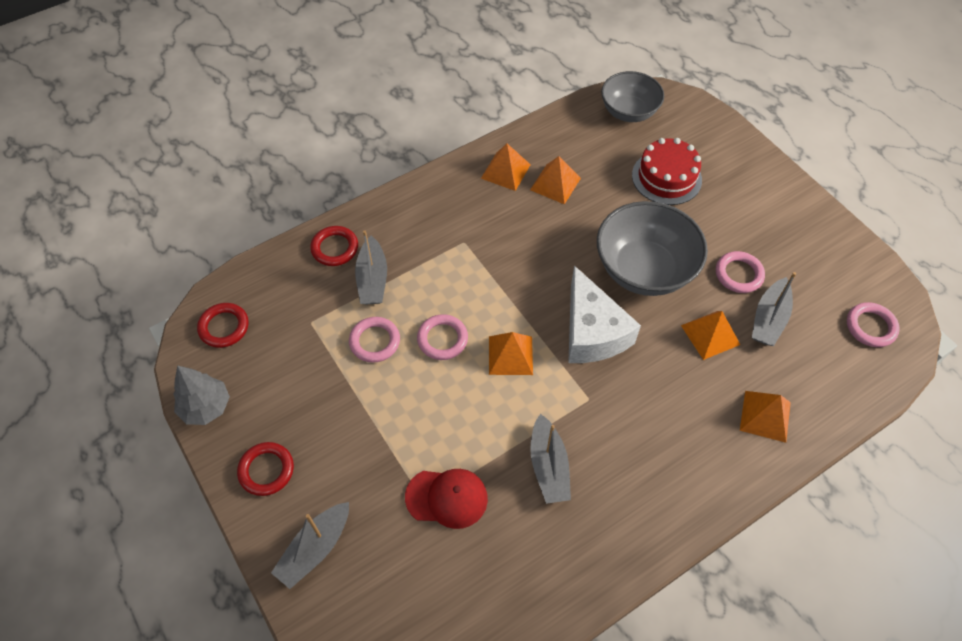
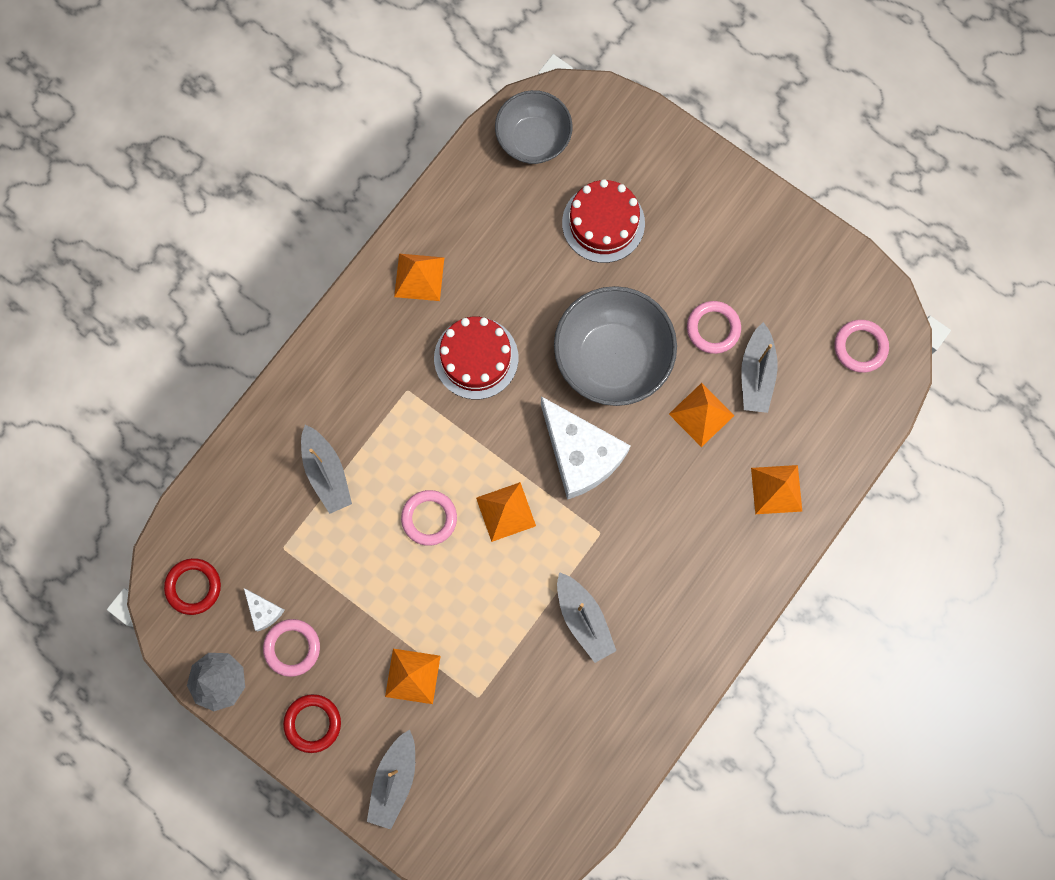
camera: 20 degrees left, 20 degrees up
(271, 364) = (264, 611): none -> white cheese
(335, 248) = (268, 448): red ring -> none
(375, 341) = (360, 546): pink ring -> pink ring (292, 647)
(447, 498) = (498, 686): red cap -> none
(529, 237) = (476, 358): none -> red cake
(555, 184) = (481, 275): orange pyramid -> orange pyramid (412, 676)

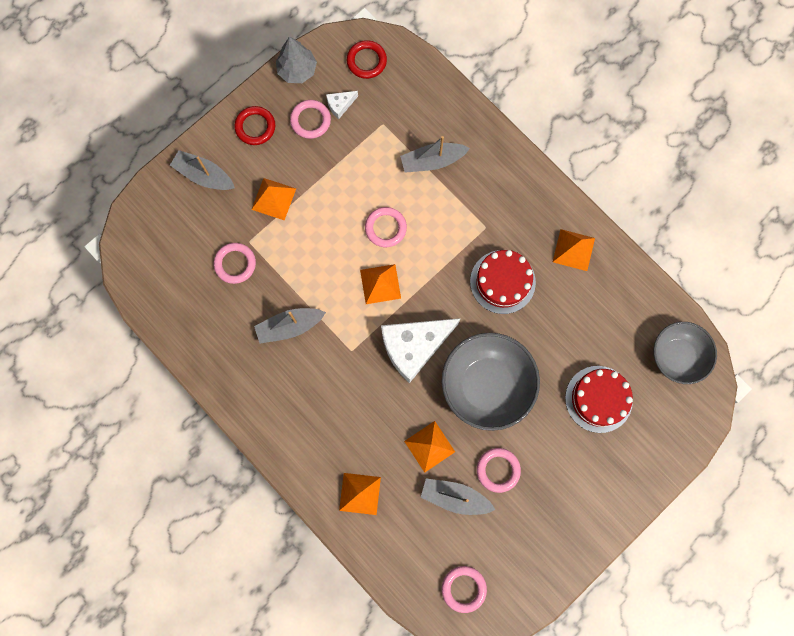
camera: 100 degrees right, 0 degrees up
(512, 709) = (235, 264): none -> pink ring

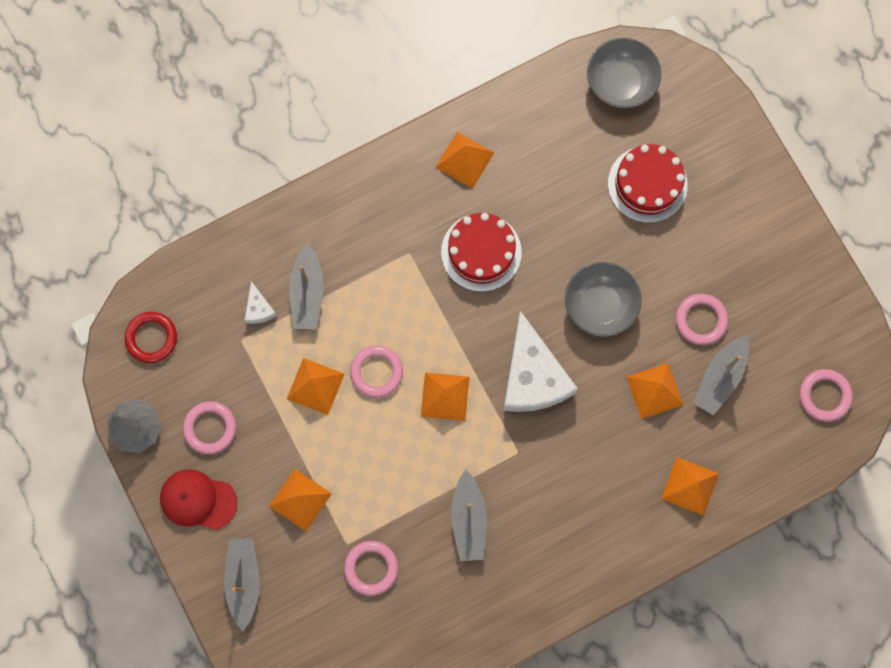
camera: 75 degrees left, 0 degrees up
(204, 175) = (243, 580): grey boat -> grey boat turned 135 degrees clockwise
(255, 127) = (198, 500): red ring -> red cap
(340, 105) = (201, 386): white cheese -> white cheese (259, 309)
(362, 186) = (315, 386): none -> orange pyramid
(486, 385) = (599, 305): grey bowl -> grey bowl, size x0.66

